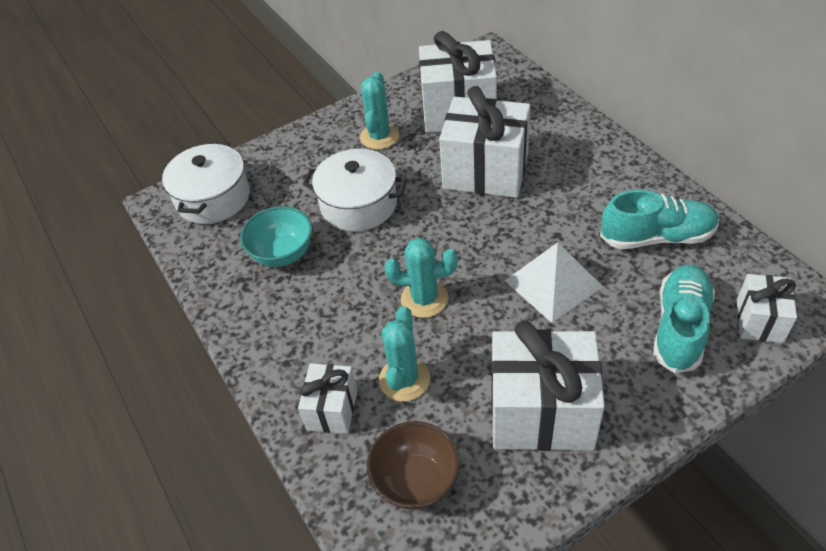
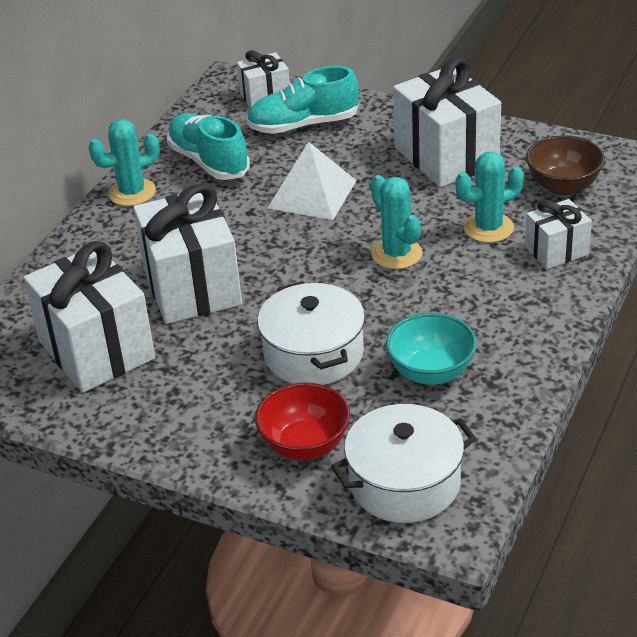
camera: 125 degrees left, 10 degrees down
(286, 169) = (305, 445): none -> red bowl
(379, 137) = (187, 394): turquoise cactus -> turquoise cactus (132, 192)

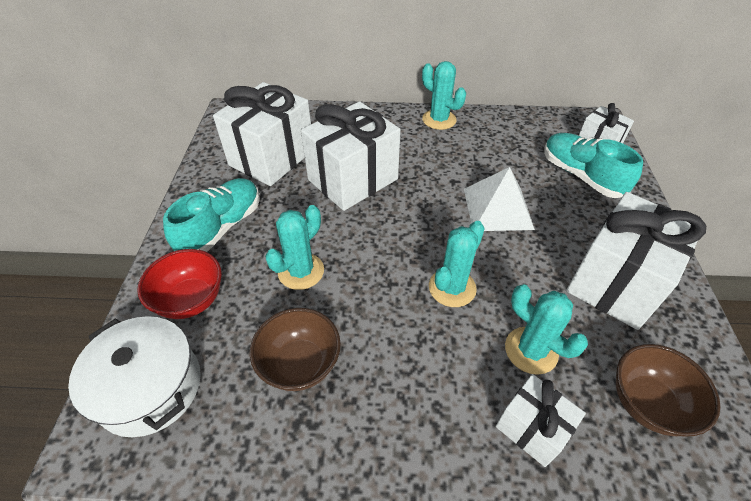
camera: 65 degrees right, 10 degrees up
(208, 161) = (497, 142): turquoise shoe -> turquoise shoe (221, 227)
(313, 354) = (301, 271): white pot -> turquoise cactus
(431, 372) = (300, 364): turquoise bowl -> brown bowl

